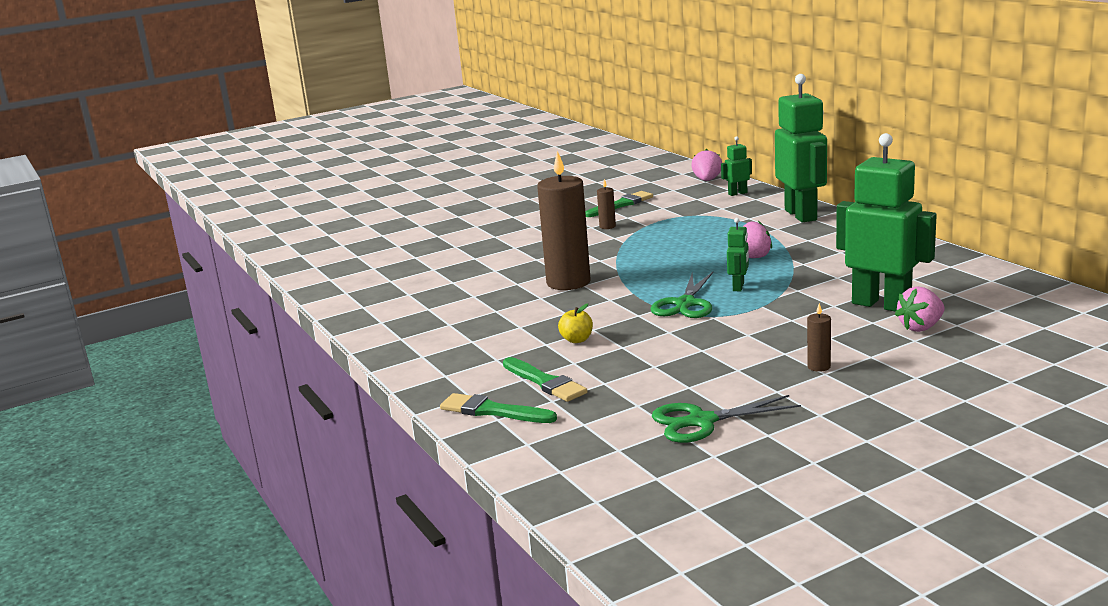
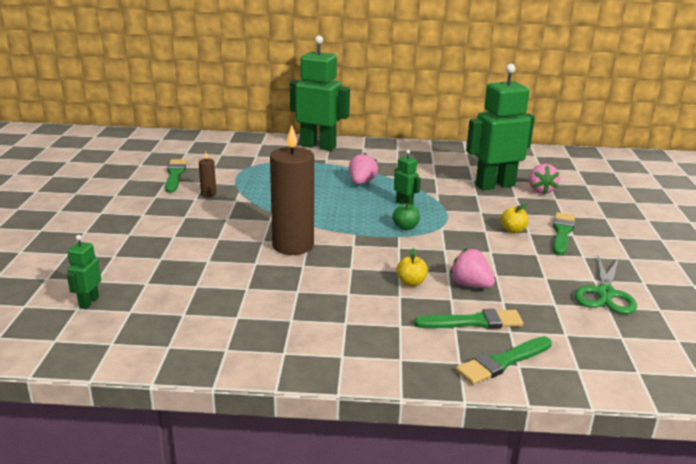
camera: 60 degrees left, 5 degrees up
(685, 304) = (405, 227): green scissors -> green apple
(707, 180) = (194, 139): pink strawberry -> pink strawberry (470, 285)
(737, 193) = (240, 143): green robot -> green robot (88, 302)
(774, 345) = (513, 230): none -> yellow apple
(819, 367) = (562, 232): brown candle -> green brush

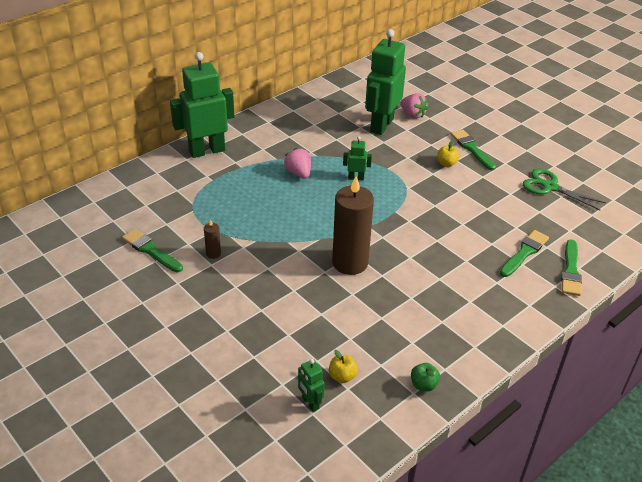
camera: 45 degrees left, 15 degrees up
(405, 227) = (388, 200): green apple -> green apple (423, 385)
(411, 282) = (457, 246): yellow apple -> yellow apple (342, 376)
(470, 285) = (486, 226): pink strawberry -> none
(605, 294) = (550, 187): green scissors -> green scissors turned 150 degrees clockwise

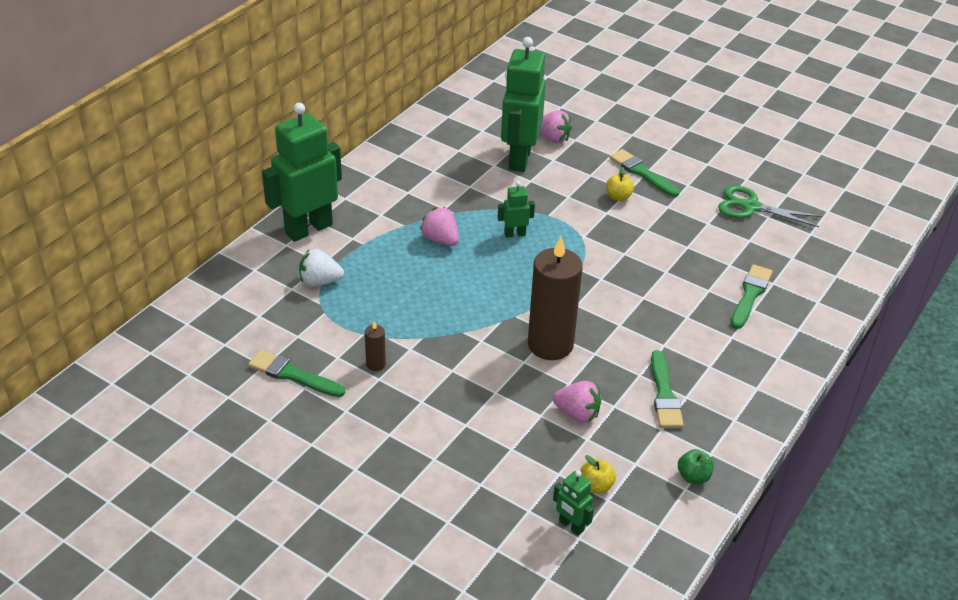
camera: 15 degrees left, 0 degrees up
(199, 188) = (320, 282): none -> white strawberry
(350, 318) = (577, 414): none -> pink strawberry
(571, 271) = (810, 307): green brush -> green brush (664, 394)

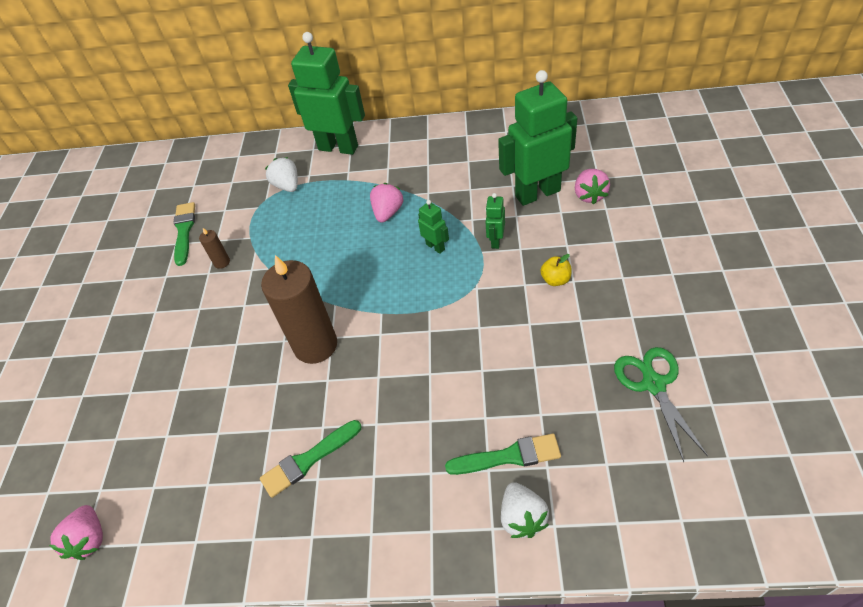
camera: 65 degrees right, 10 degrees up
(571, 526) = (110, 477): green robot -> green robot (495, 241)
(577, 414) = (243, 409): pink strawberry -> pink strawberry (89, 539)
(596, 486) = (164, 470): yellow apple -> none
(641, 172) = (610, 275): green brush -> none
(693, 477) = (213, 540): green apple -> none
(801, 312) = (522, 517): none -> white strawberry

